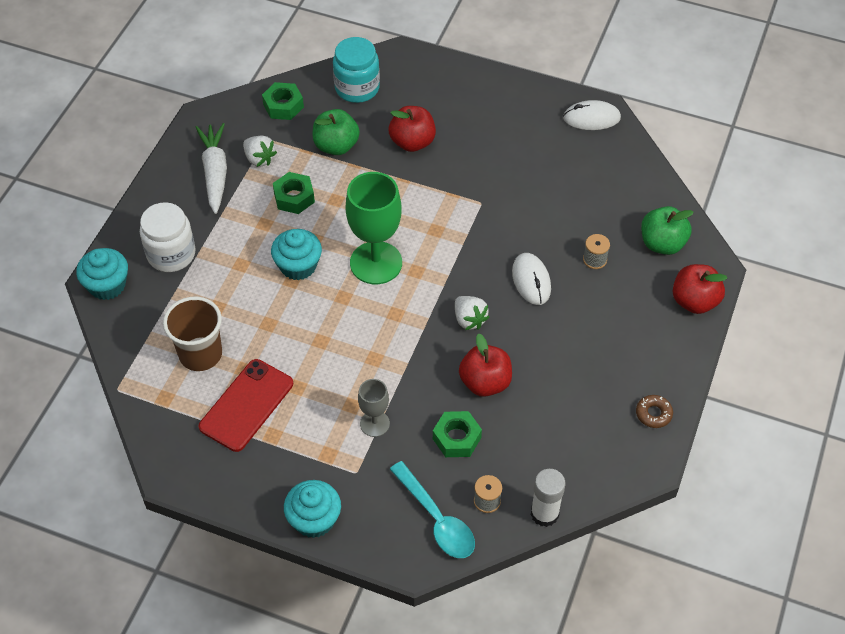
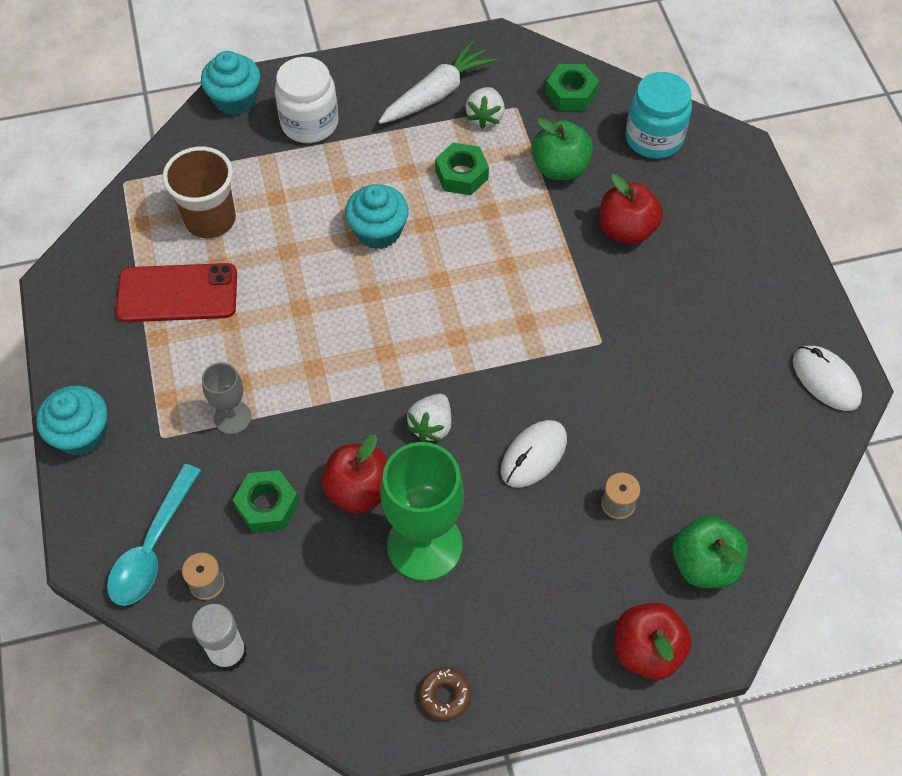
camera: 55 degrees right, 5 degrees up
(376, 263) = (437, 295): green goblet -> green goblet (424, 545)

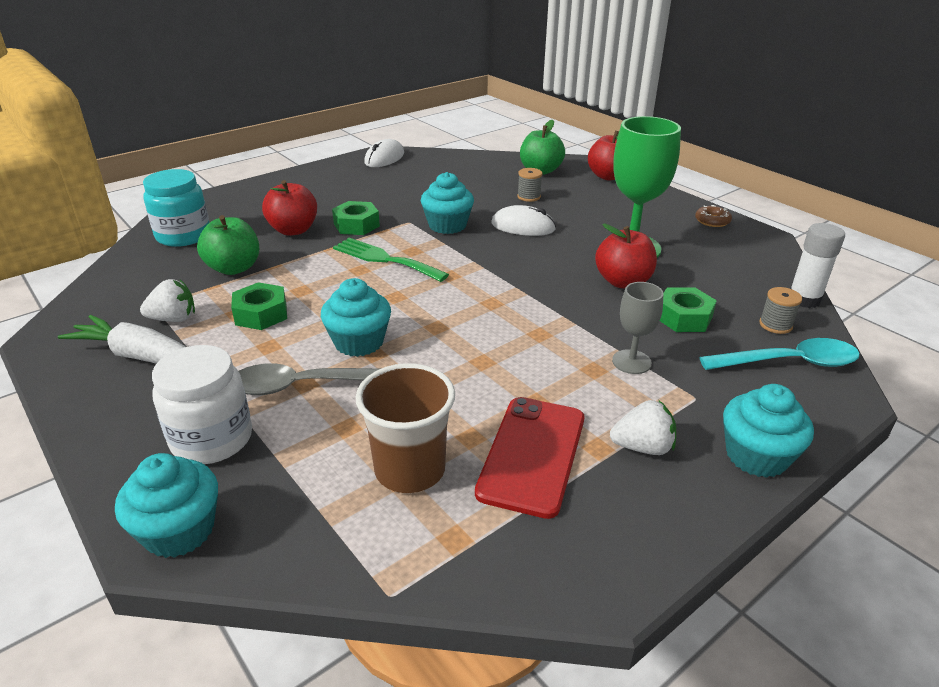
camera: 115 degrees left, 25 degrees down
(177, 293) = (532, 455): red phone -> red phone turned 45 degrees clockwise
(339, 183) = (304, 386): none -> grey spoon
(431, 426) = (539, 267): white strawberry -> white strawberry (642, 447)
(518, 292) = (385, 259): none -> green fork
(571, 93) = (130, 281): green nut -> green nut (356, 225)
(573, 377) = (447, 225): none -> turquoise cupcake

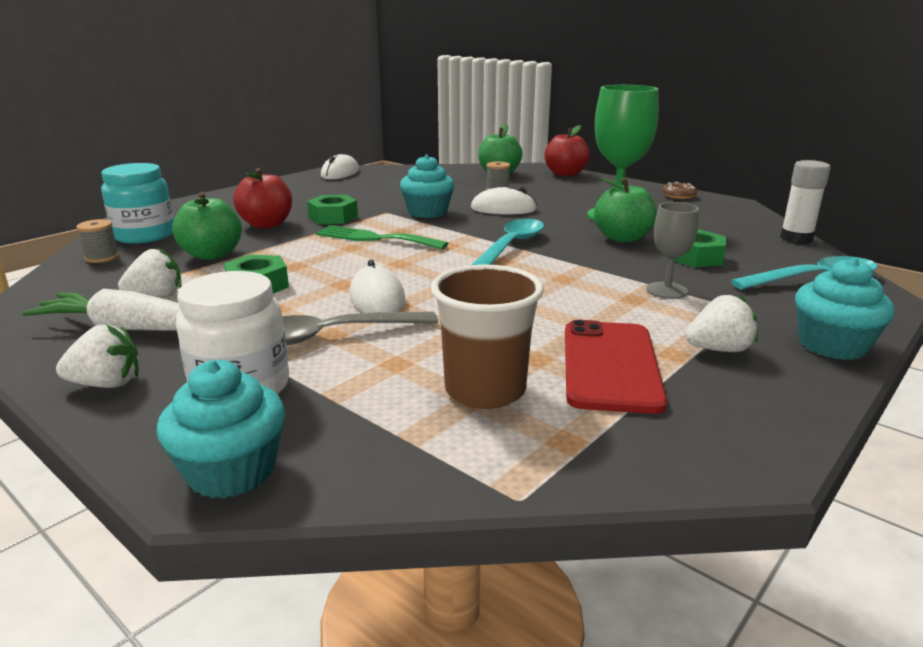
camera: 10 degrees left, 10 degrees down
(110, 421) = (107, 384): none -> white strawberry
(359, 342) = (377, 298): turquoise cupcake -> white mouse
(509, 282) = (511, 246): none -> turquoise spoon
(623, 282) = (622, 238): red apple -> green apple
(775, 325) = (783, 256): grey spool -> grey spool (102, 257)

